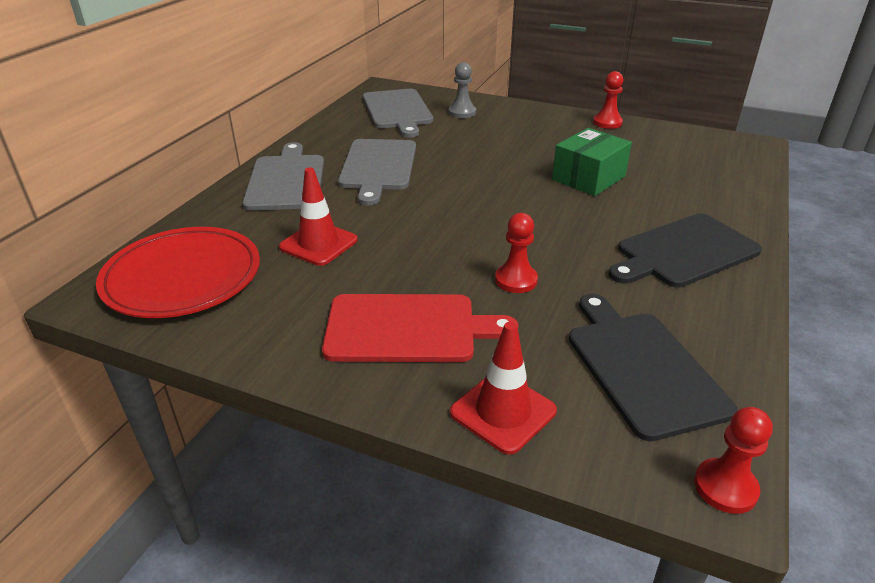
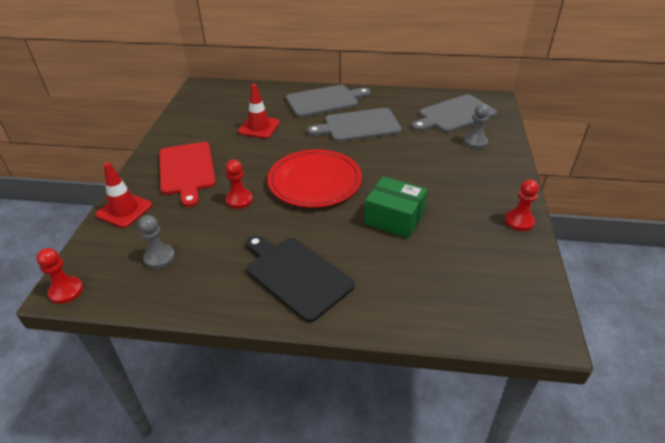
camera: 75 degrees right, 5 degrees up
(182, 277) = (219, 100): red plate -> red plate (315, 182)
(642, 368) = (159, 257): black cutting board -> grey pawn

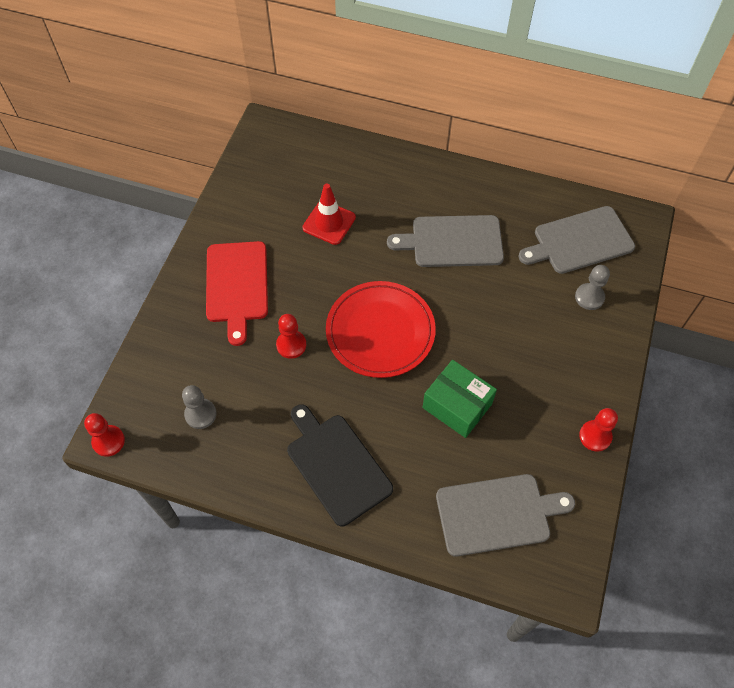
camera: 10 degrees right, 20 degrees up
(124, 210) = (165, 338): red traffic cone -> none
(325, 101) = (419, 184): grey cutting board -> grey cutting board (497, 514)

